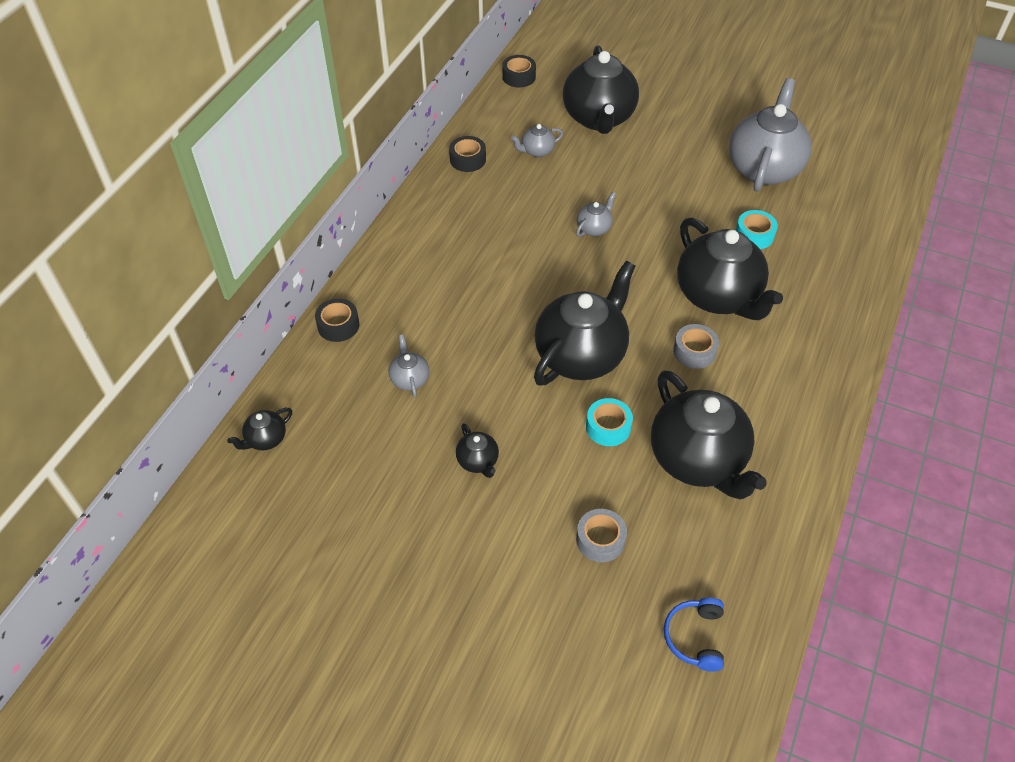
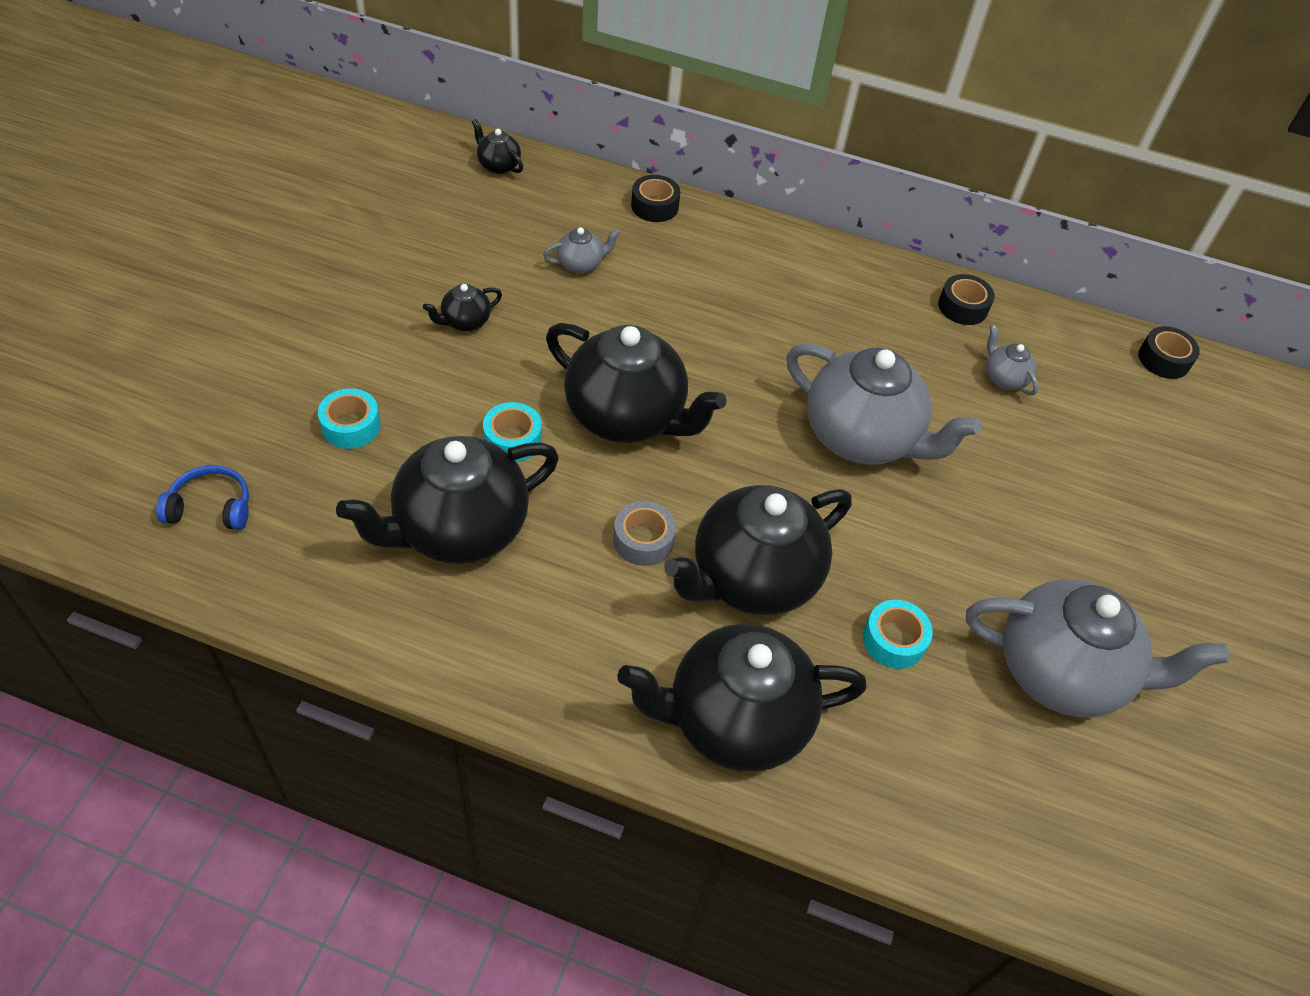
camera: 80 degrees right, 0 degrees up
(594, 228) = (862, 438): grey teapot -> grey teapot, size x2.33
(598, 118) = (1104, 452): black teapot -> black teapot (734, 721)
(600, 540) = (351, 426): grey tape -> turquoise tape

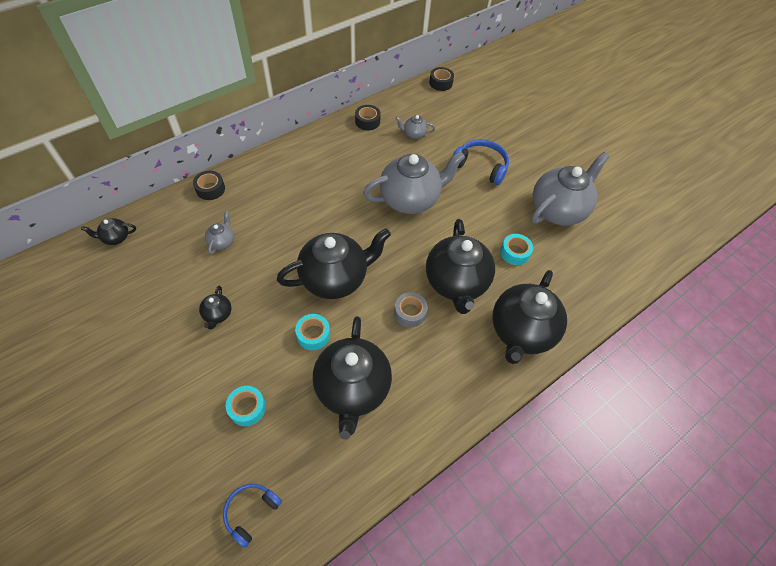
camera: 55 degrees left, 5 degrees up
(1036, 504) = (481, 166): none -> blue headphones

